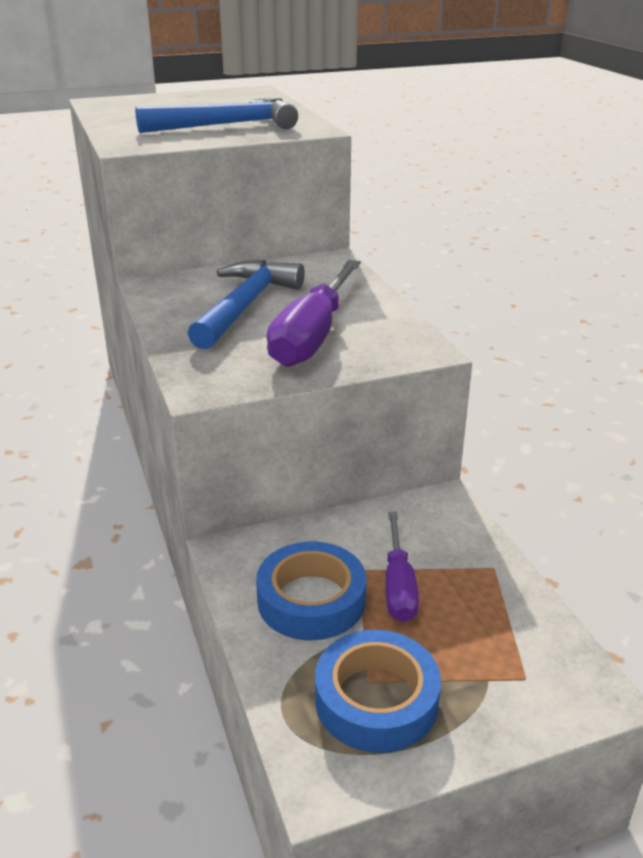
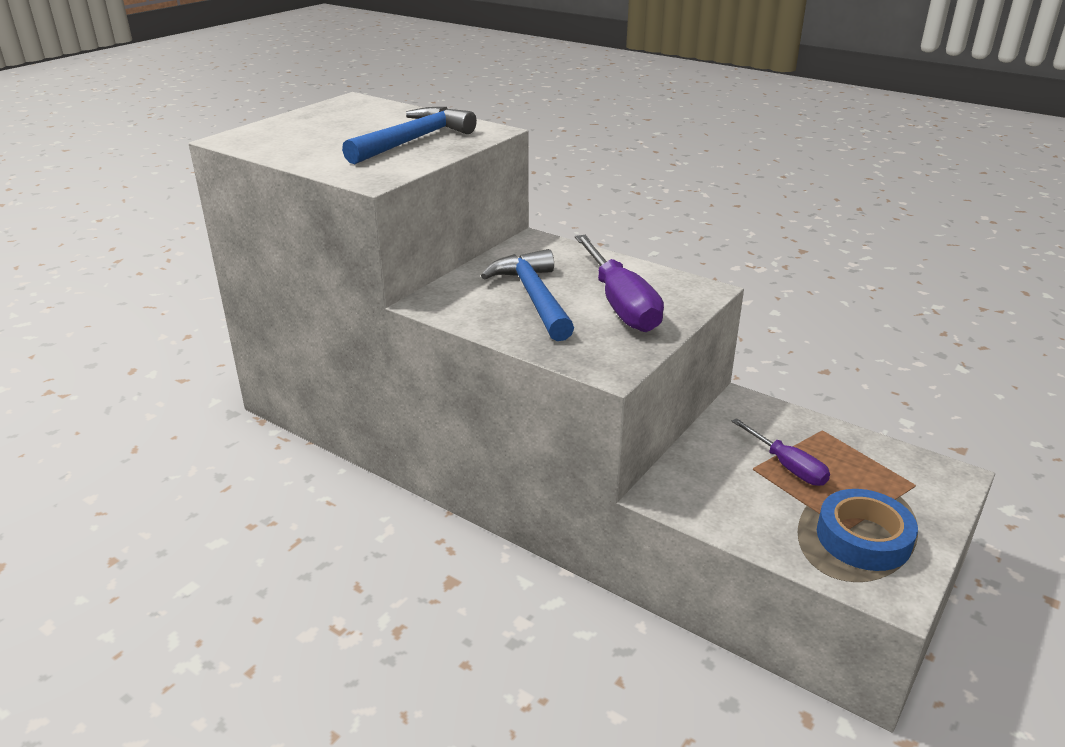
camera: 35 degrees left, 0 degrees up
(311, 600) = (752, 500): blue tape -> none

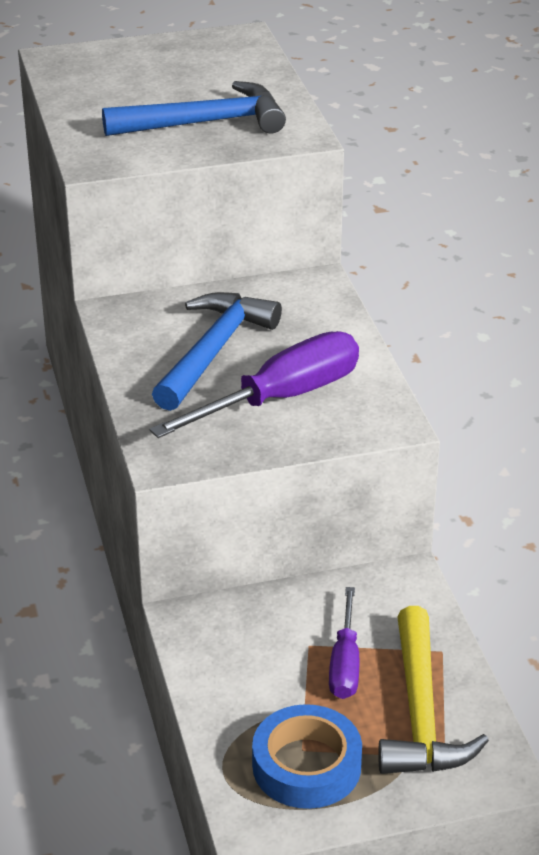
camera: 40 degrees right, 5 degrees up
(620, 304) = (281, 398): purple screwdriver -> purple screwdriver turned 150 degrees counterclockwise
(866, 468) = (420, 712): none -> yellow hammer

